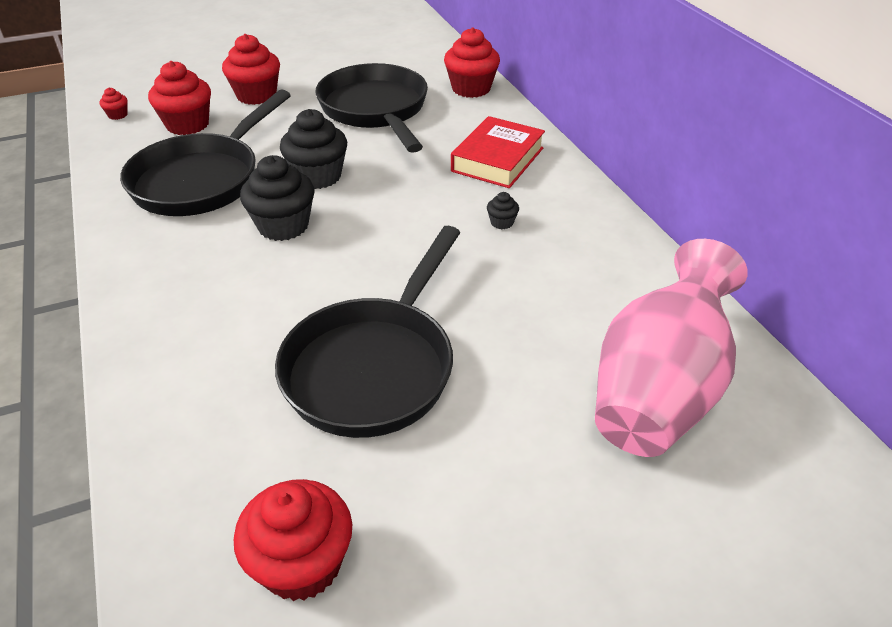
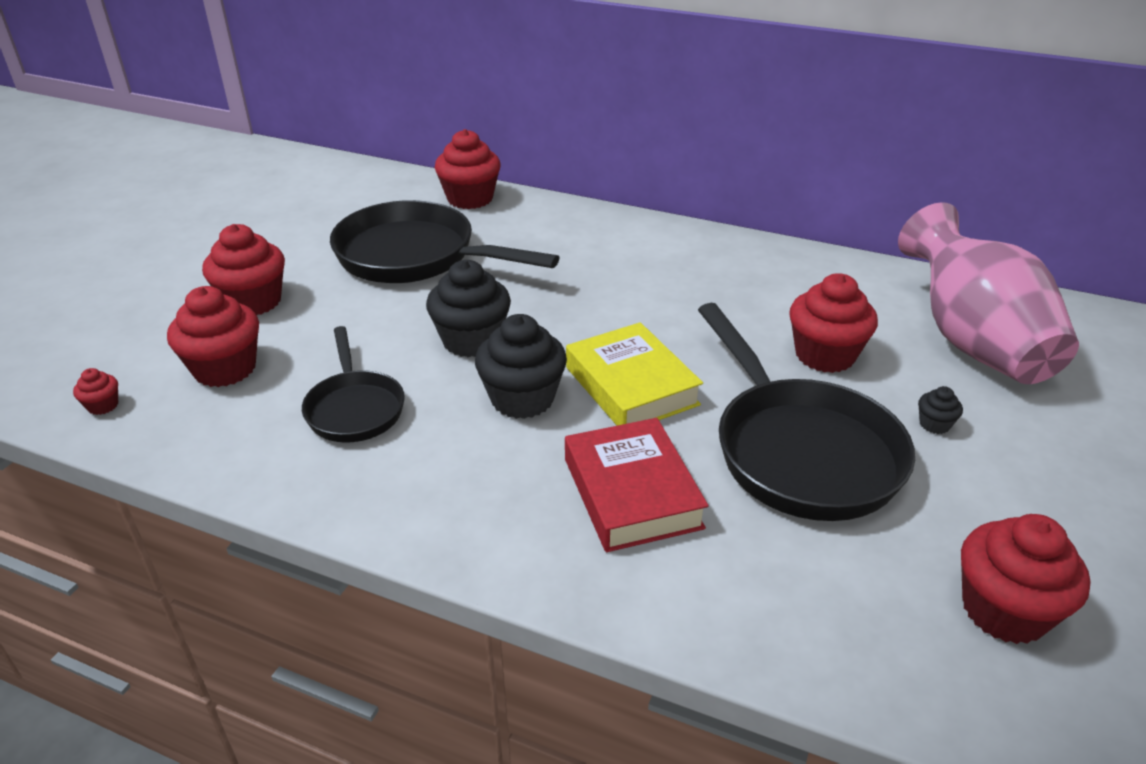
camera: 45 degrees left, 5 degrees down
(202, 179) = (354, 408): black pan -> black pan, size x0.57
(352, 257) = (631, 386): none -> yellow book
(498, 159) = (600, 246): red book -> red book (632, 493)
(502, 222) = (691, 292): black cupcake -> black cupcake (934, 424)
(513, 321) = (825, 355): none -> red cupcake

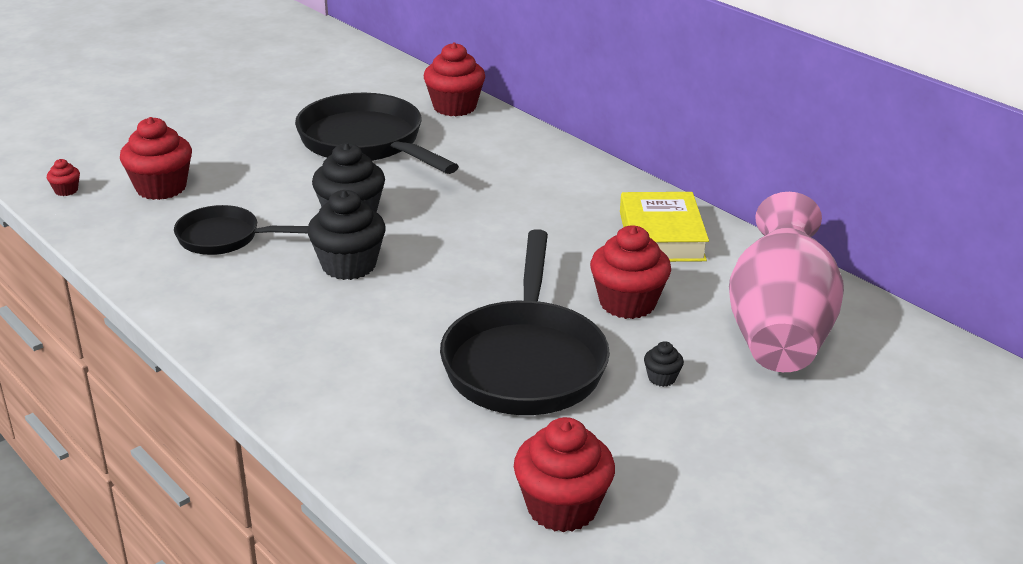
camera: 25 degrees right, 5 degrees down
(253, 301) = (218, 146): red cupcake -> none
(354, 408) = (225, 238): black pan -> black pan turned 90 degrees clockwise
(631, 386) = (440, 280): yellow book -> yellow book (661, 236)
(632, 493) = (366, 349): red book -> none

